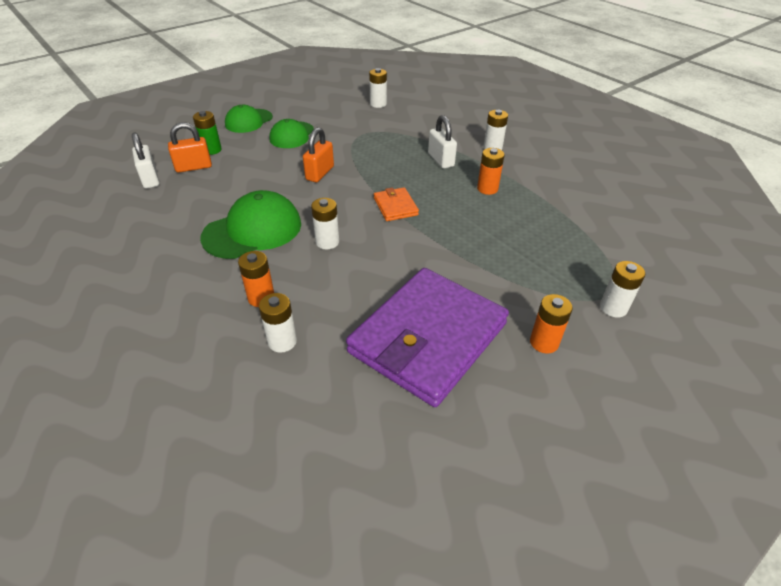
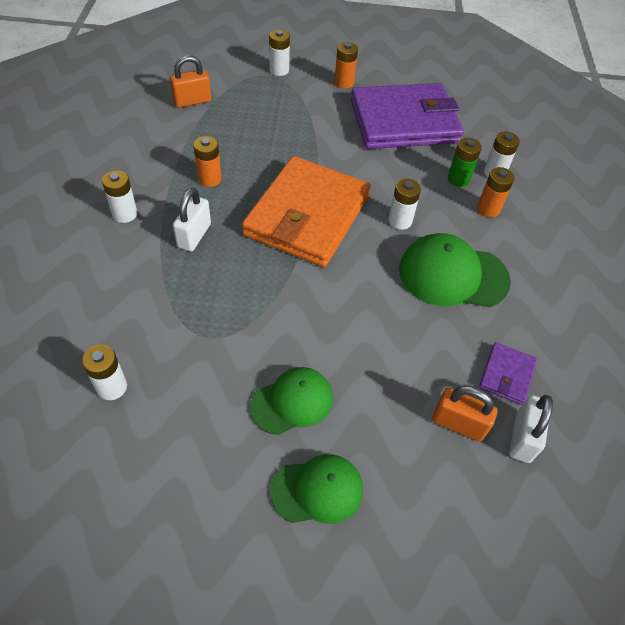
camera: 140 degrees left, 10 degrees up
(175, 199) = (506, 375): none -> purple wallet
(211, 150) = (415, 448): green battery -> green battery (458, 179)
(320, 173) = (328, 305): orange padlock -> orange padlock (192, 101)
(395, 206) = (307, 215): orange wallet -> orange wallet, size x2.40

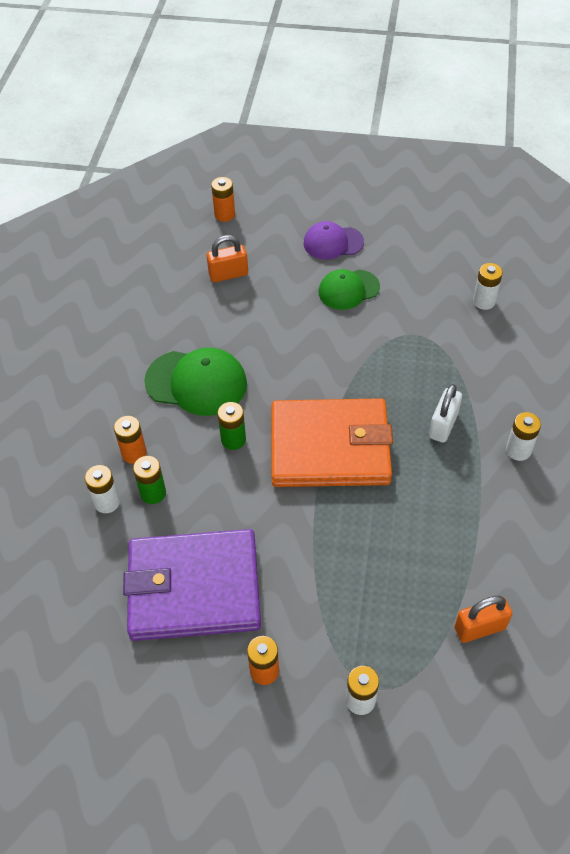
camera: 170 degrees left, 0 degrees up
(209, 179) = (437, 495): orange battery -> orange battery (224, 215)
(307, 215) = (330, 447): orange wallet -> orange wallet turned 60 degrees clockwise
(317, 490) = (333, 243): green cap -> purple cap
(400, 221) = (233, 440): white battery -> green battery
(458, 424) = (228, 274): orange padlock -> orange padlock turned 45 degrees counterclockwise
(506, 375) = (180, 303): purple wallet -> none
(522, 438) = (185, 266): white padlock -> none

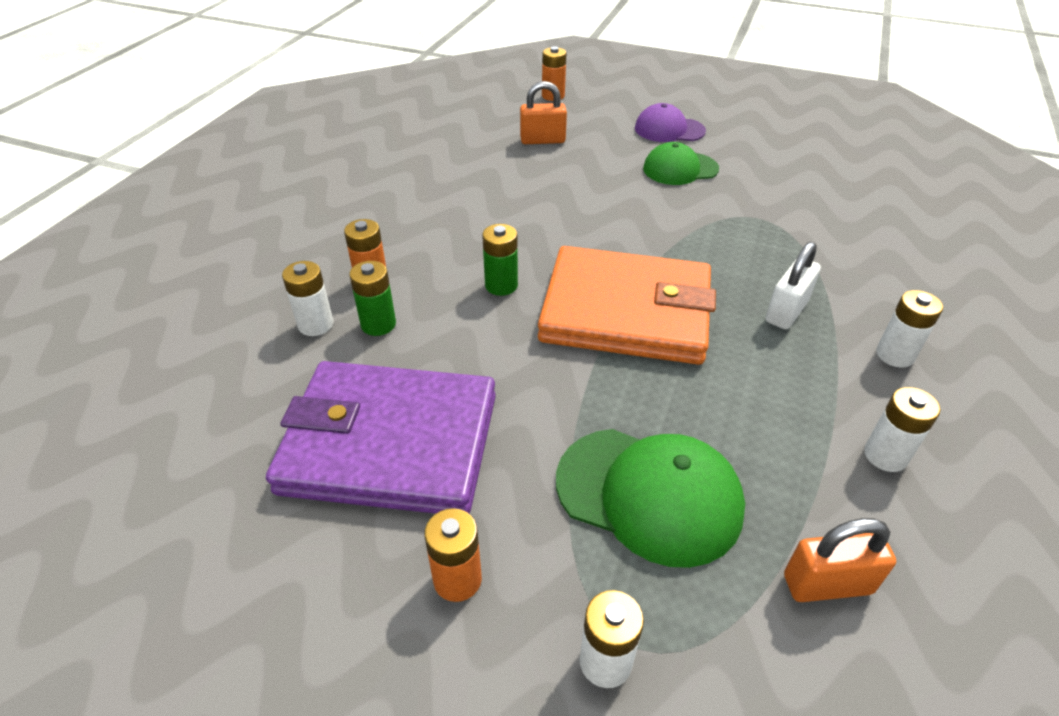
camera: 10 degrees right, 10 degrees down
(196, 382) = (474, 225): green cap -> green cap (649, 494)
(484, 301) = (849, 199): white battery -> white battery (885, 455)

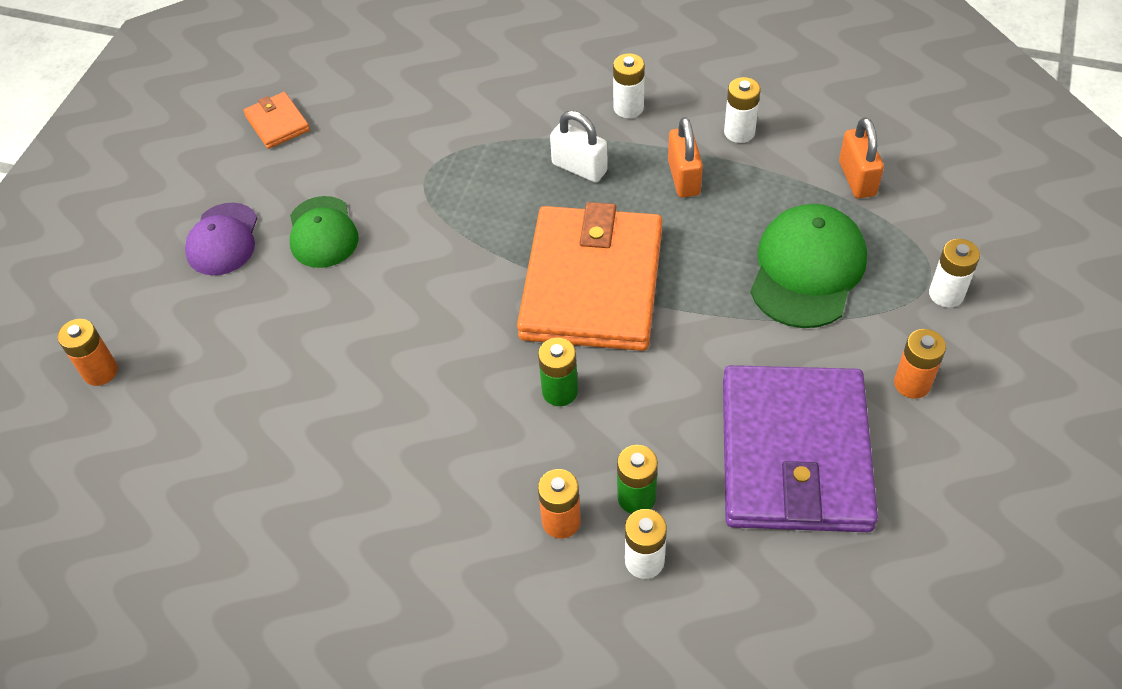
camera: 90 degrees left, 10 degrees up
(542, 140) = (237, 375): orange padlock -> orange padlock (684, 178)
(800, 146) = (277, 123): none -> orange wallet

